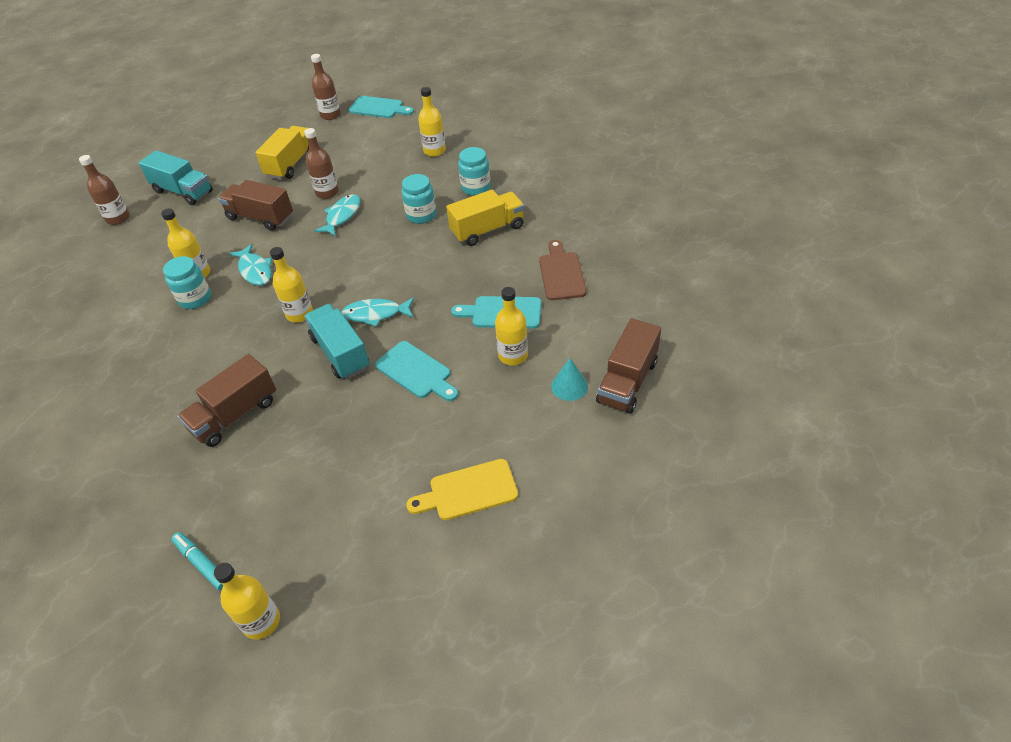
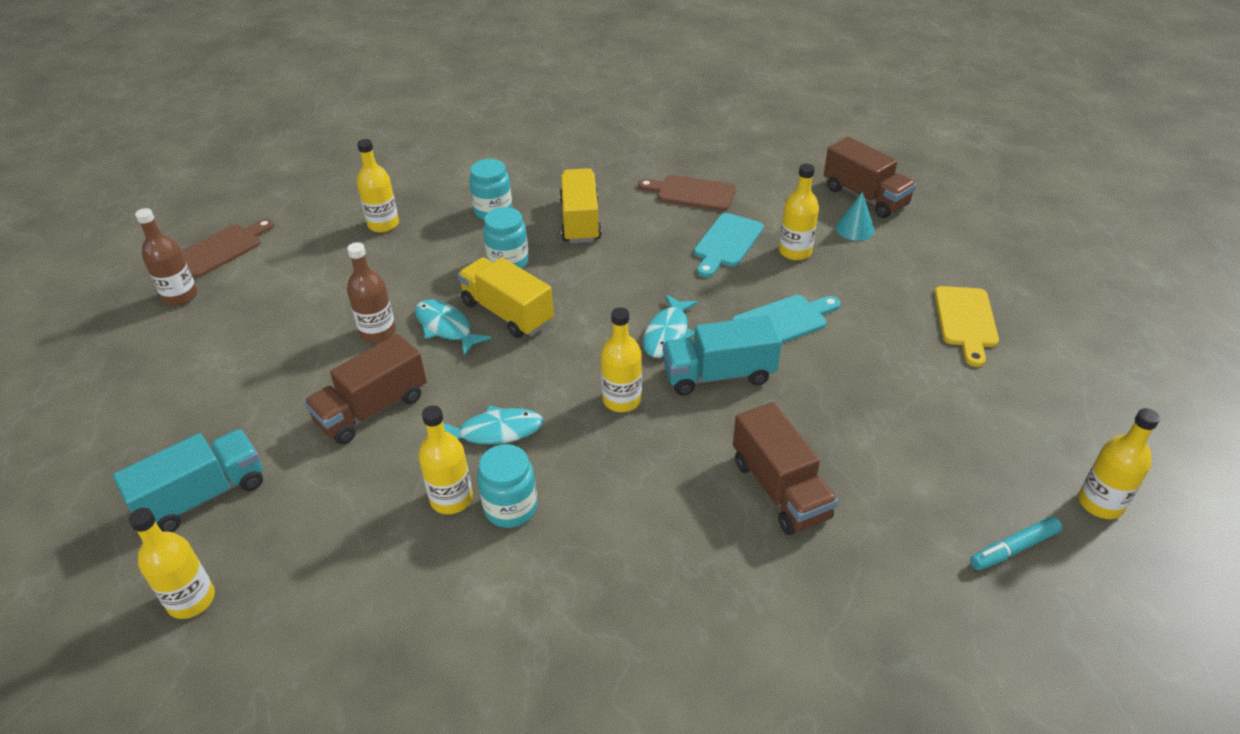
camera: 70 degrees left, 5 degrees down
(118, 218) = (191, 600): brown bottle -> yellow bottle
(291, 164) = (266, 357): yellow truck -> yellow truck (507, 313)
(378, 108) = (222, 249): turquoise cutting board -> brown cutting board

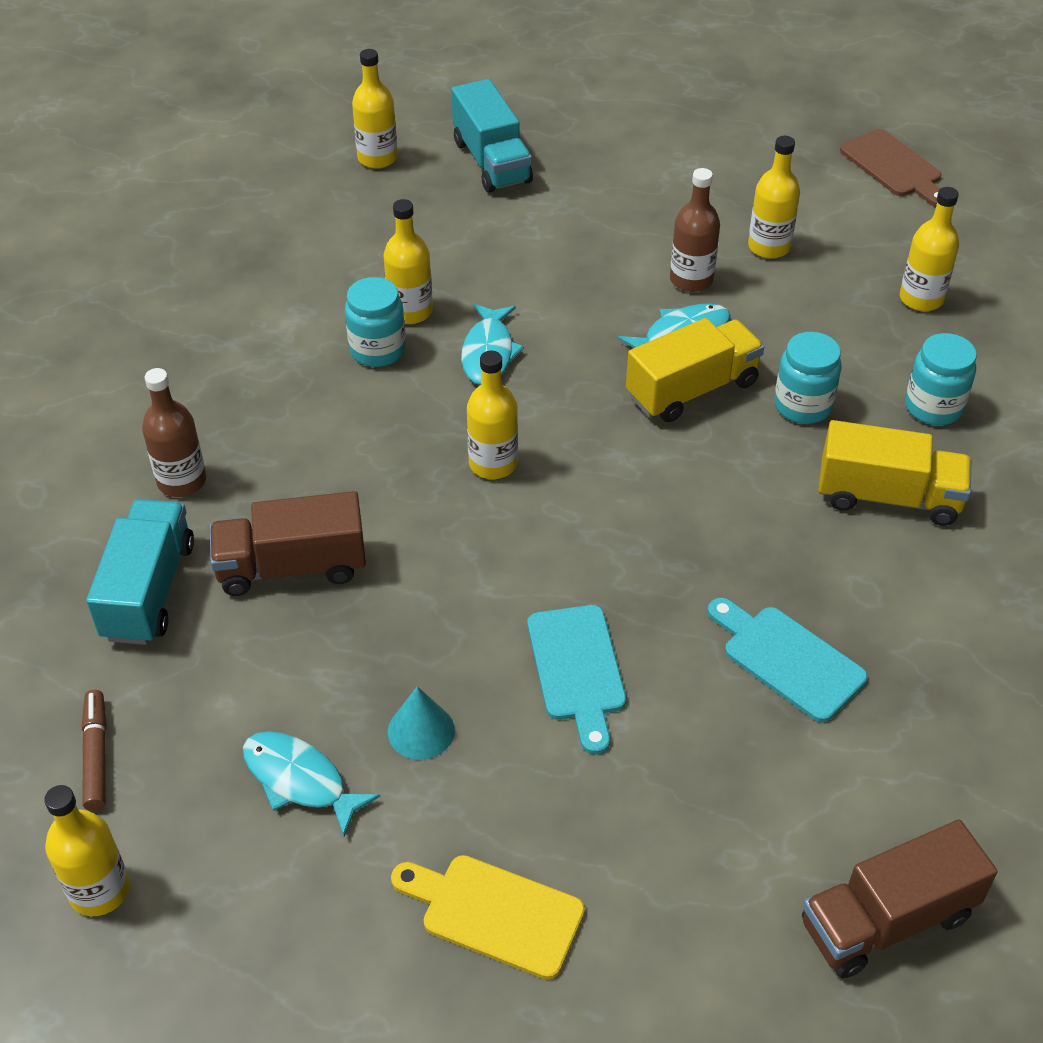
camera: 105 degrees right, 5 degrees up
(180, 296) = (806, 140): brown bottle -> brown bottle (182, 481)
(372, 409) = (562, 268): brown truck -> none
(667, 333) = (597, 534): turquoise fish -> turquoise fish (300, 780)
(692, 193) = (944, 654): brown cutting board -> none
(718, 375) = (498, 565): turquoise truck -> turquoise truck (149, 590)
(795, 251) = (742, 744): yellow bottle -> yellow bottle (769, 247)
(855, 229) = (786, 858): turquoise cone -> turquoise cone (421, 731)
(1013, 549) = (96, 755): turquoise marker -> brown marker

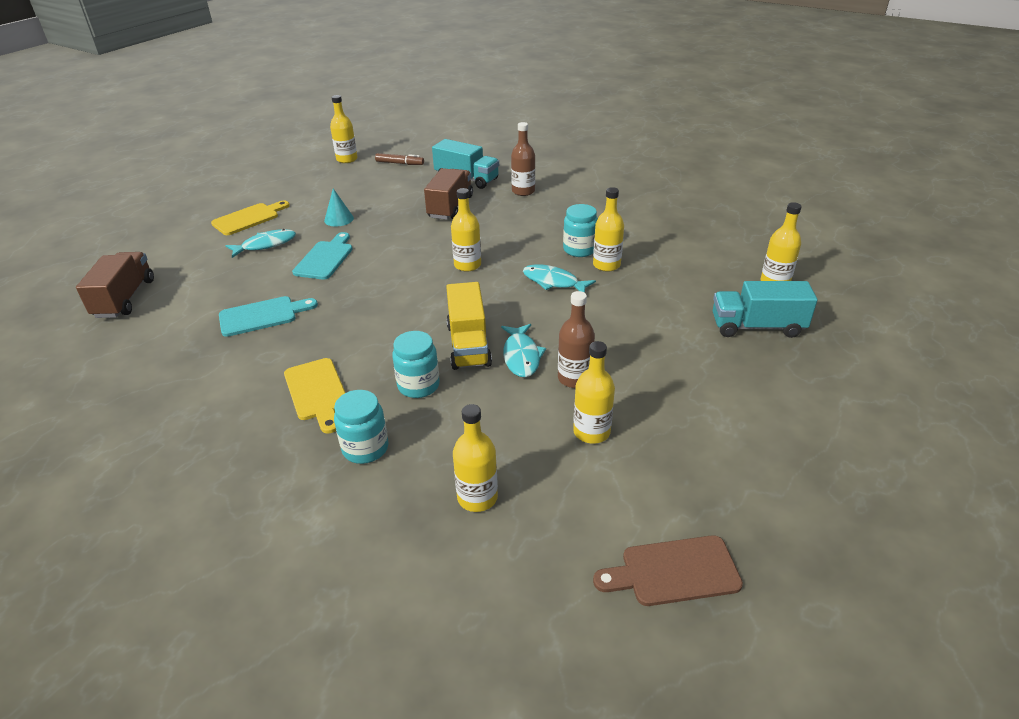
camera: 115 degrees right, 10 degrees down
(300, 780) = (346, 194): turquoise fish -> turquoise fish (265, 245)
(577, 669) = (325, 258): turquoise cutting board -> turquoise cutting board turned 90 degrees clockwise
(888, 497) = (317, 392): yellow truck -> yellow cutting board

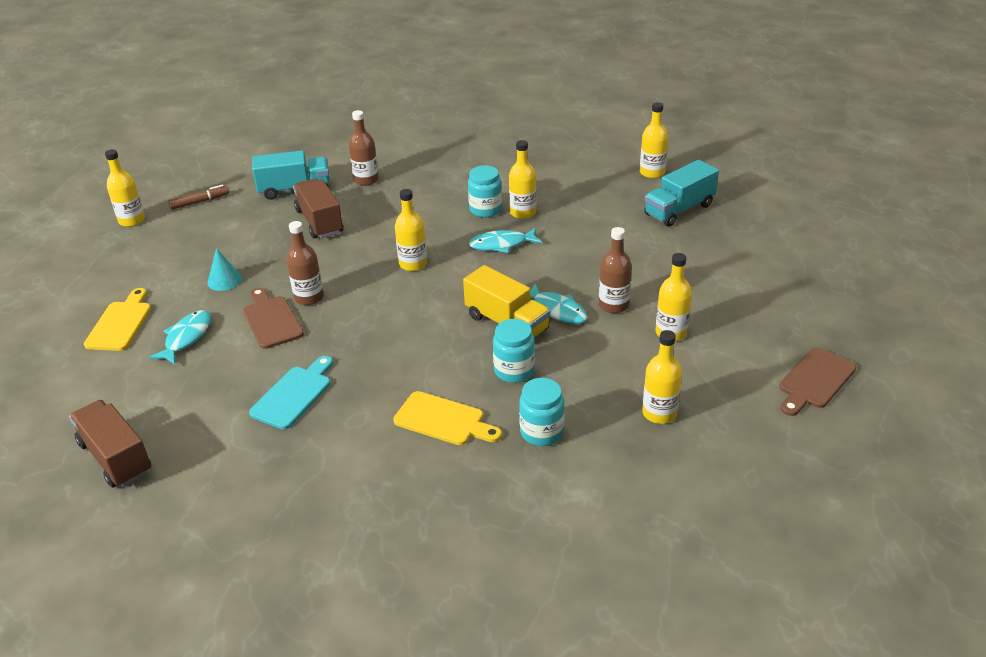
camera: 40 degrees left, 0 degrees up
(325, 258) = (272, 320): turquoise cutting board -> brown cutting board
(368, 255) = (309, 297): none -> brown bottle

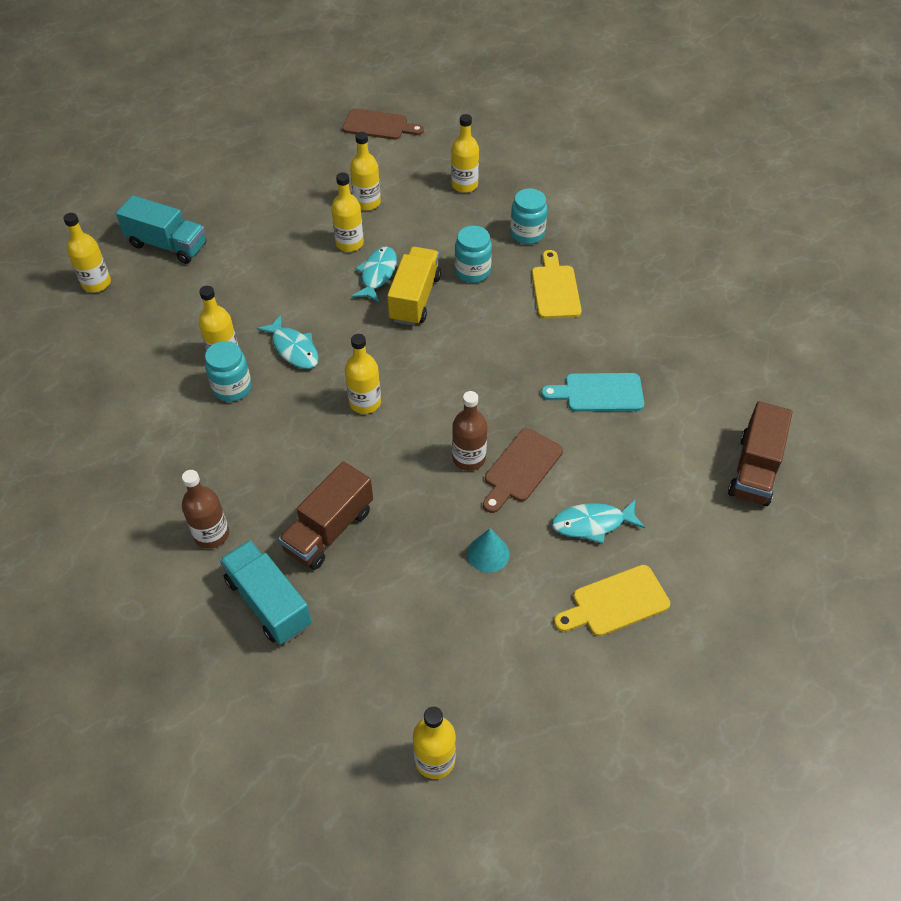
camera: 120 degrees left, 15 degrees up
(200, 201) = (349, 702): brown marker -> none
(613, 305) = (349, 243): brown bottle -> yellow bottle

